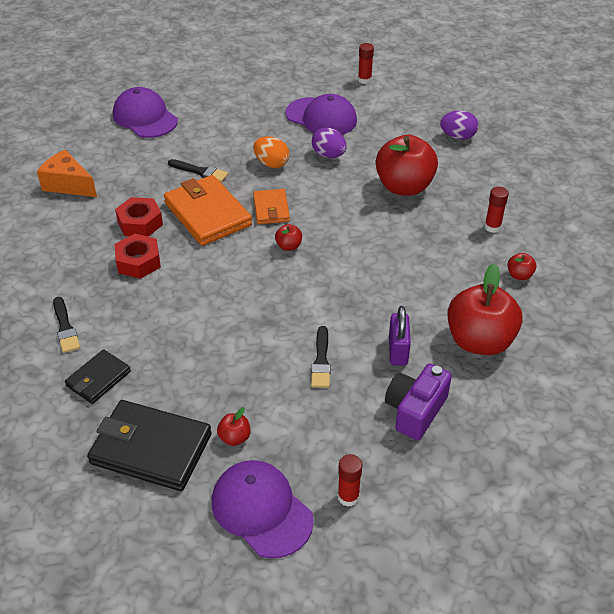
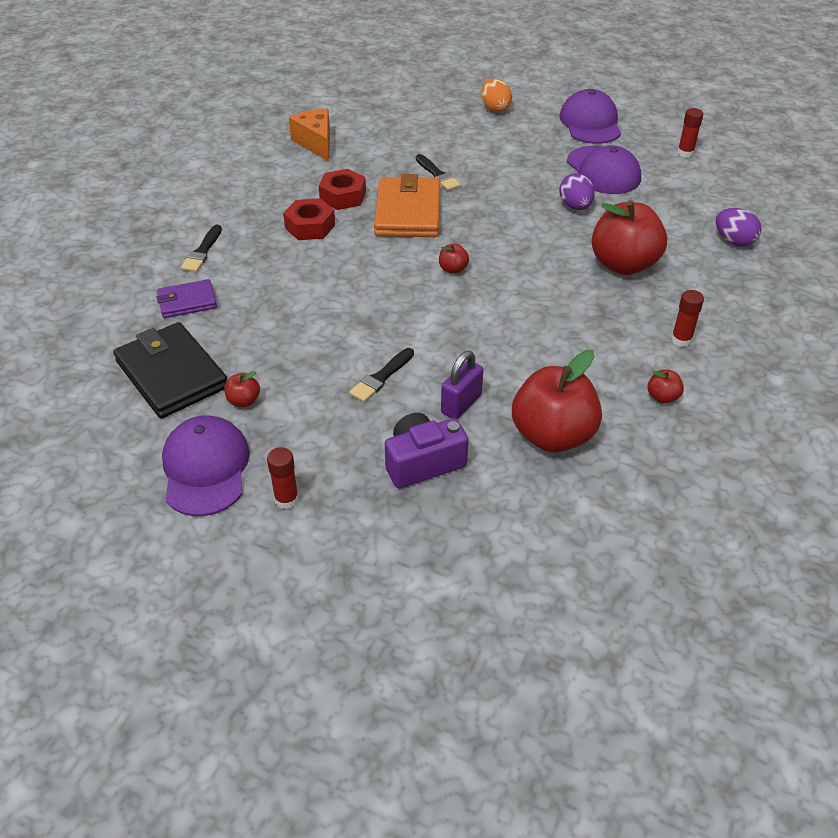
camera: 35 degrees right, 0 degrees up
(98, 379) = (187, 302): black wallet -> purple wallet
(145, 117) = (435, 112): purple cap -> purple cap (590, 123)
(271, 163) = (511, 193): orange egg -> orange egg (495, 108)
(271, 209) = (470, 231): orange wallet -> none

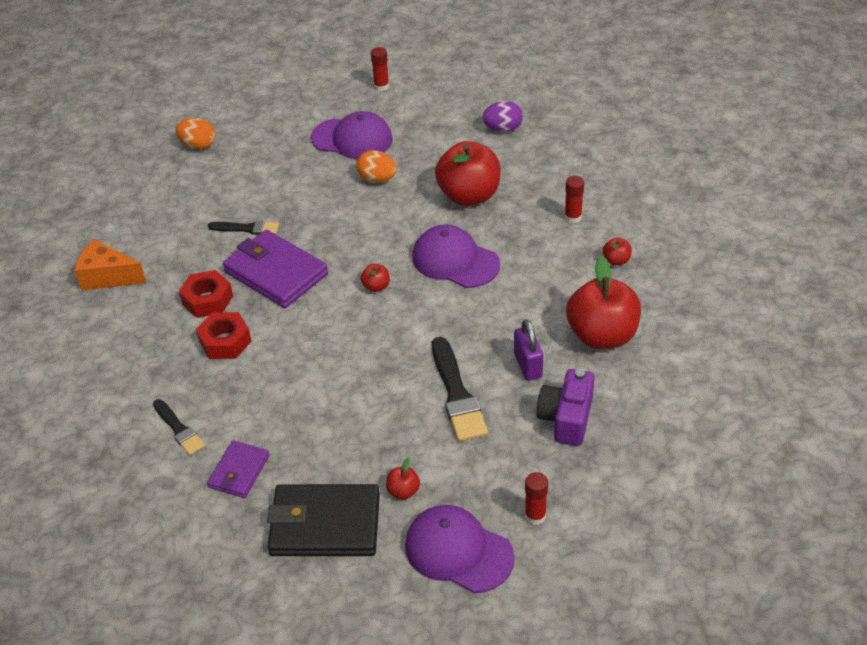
camera: 50 degrees left, 0 degrees up
(381, 377) = (457, 394): black brush -> black brush, size x1.66
(407, 212) = (276, 273): orange wallet -> purple wallet
(575, 206) = (377, 179): purple egg -> orange egg
(590, 123) = (285, 108): purple cap -> purple cap (455, 261)

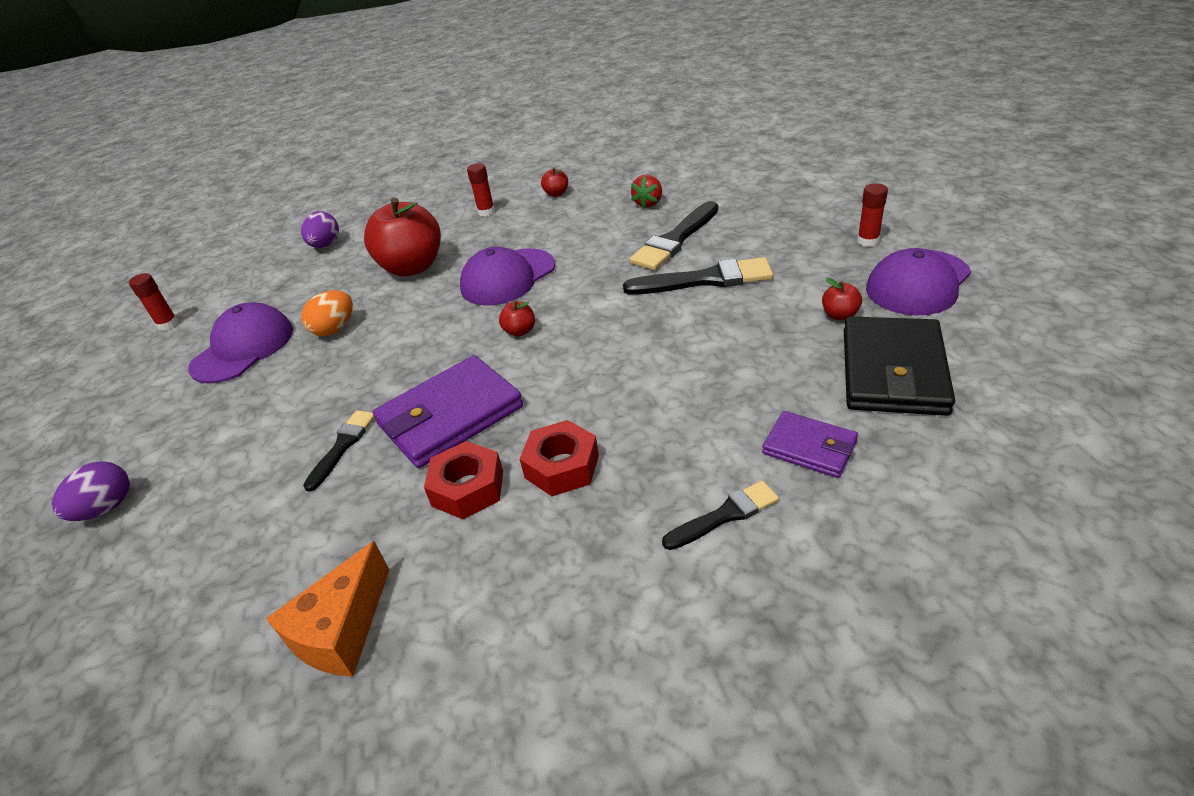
camera: 75 degrees left, 5 degrees down
(198, 145) = (106, 508): orange egg -> purple egg
(527, 365) = (675, 240): purple padlock -> black brush
(566, 418) = (747, 223): purple camera -> none
(602, 335) = (648, 203): red apple -> red strawberry

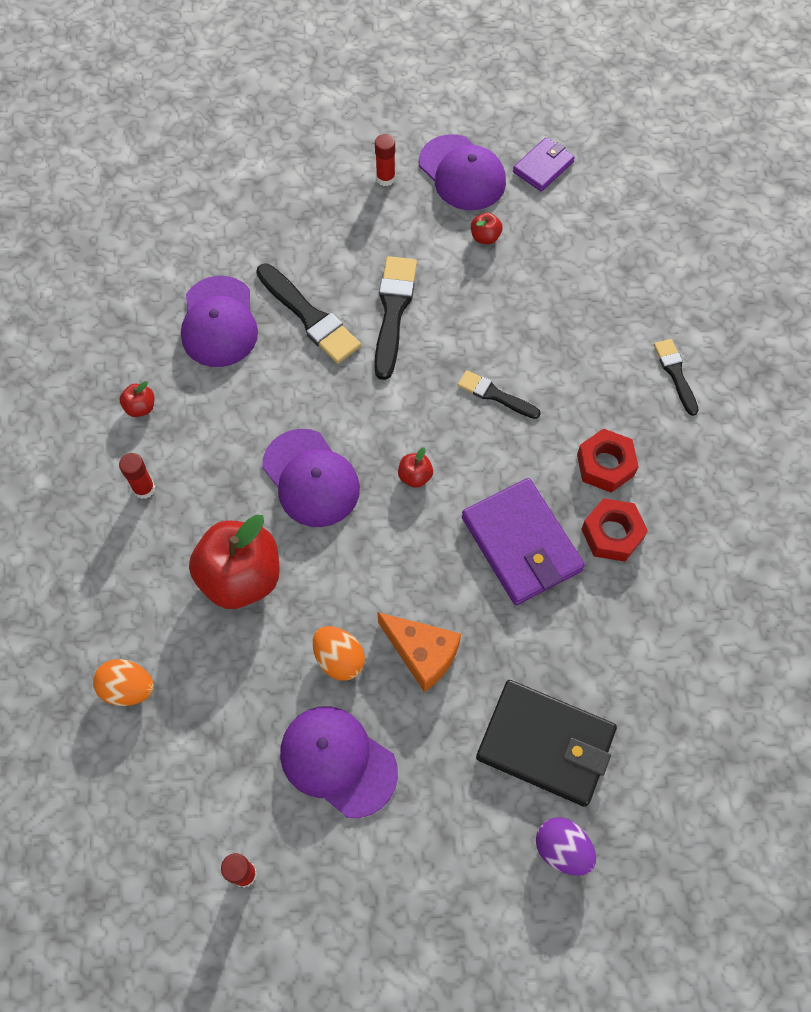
camera: 85 degrees left, 25 degrees up
(325, 245) = (128, 688): purple egg -> orange egg
(342, 446) = (535, 636): black brush -> black brush (495, 395)
(342, 631) = (727, 622): orange cheese -> orange cheese (422, 654)
(648, 203) = (219, 322): red strawberry -> purple cap
(809, 447) = (626, 308): purple wallet -> purple wallet (543, 167)
(893, 371) = (563, 232): black wallet -> black wallet (545, 743)

